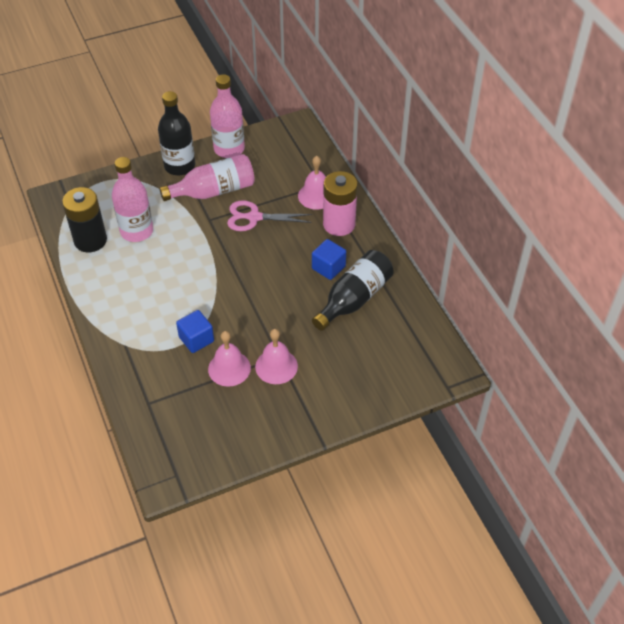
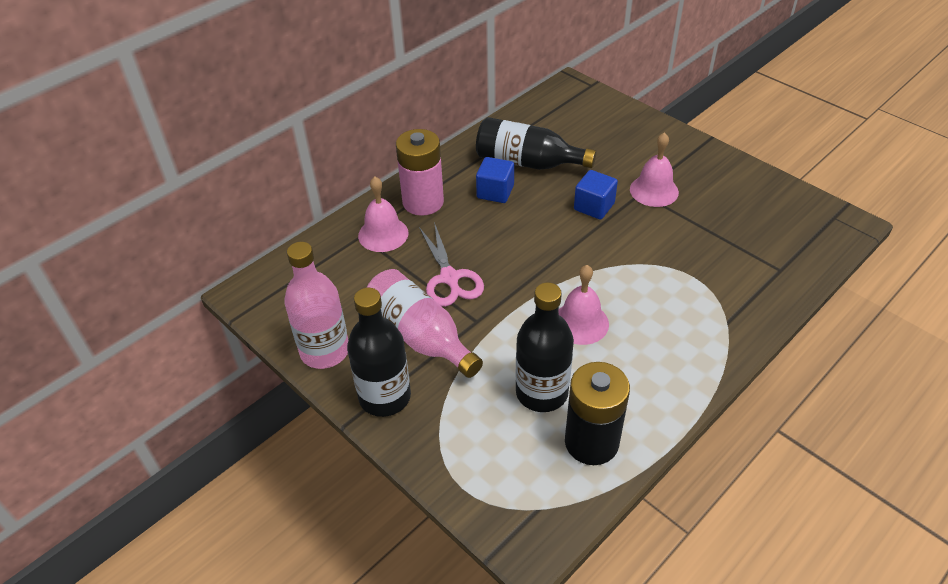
camera: 110 degrees left, 5 degrees down
(137, 231) = (541, 392): pink bottle -> black bottle
(196, 339) = (669, 262): blue cube -> blue cube (594, 206)
(229, 368) = (684, 223): pink bell -> pink bell (580, 323)

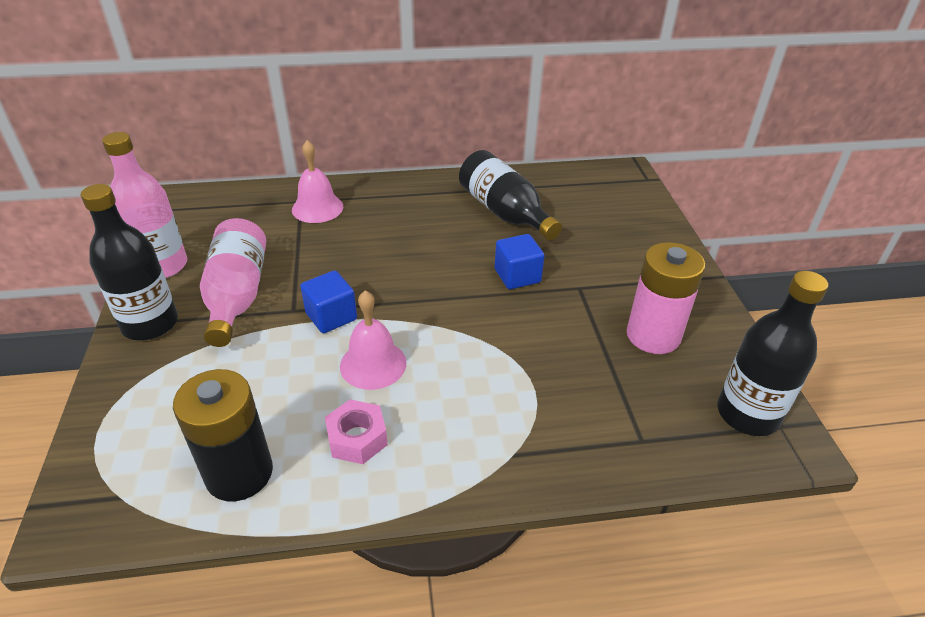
camera: 35 degrees right, 5 degrees down
(423, 202) = (378, 200): pink battery -> pink battery (653, 335)
(450, 278) = (319, 266): pink scissors -> none
(495, 192) = (446, 221): blue cube -> blue cube (331, 316)
(541, 392) = (260, 400): black bottle -> black bottle (747, 414)
(632, 373) = (357, 438): none -> pink nut
(654, 190) = (595, 292): pink bell -> none

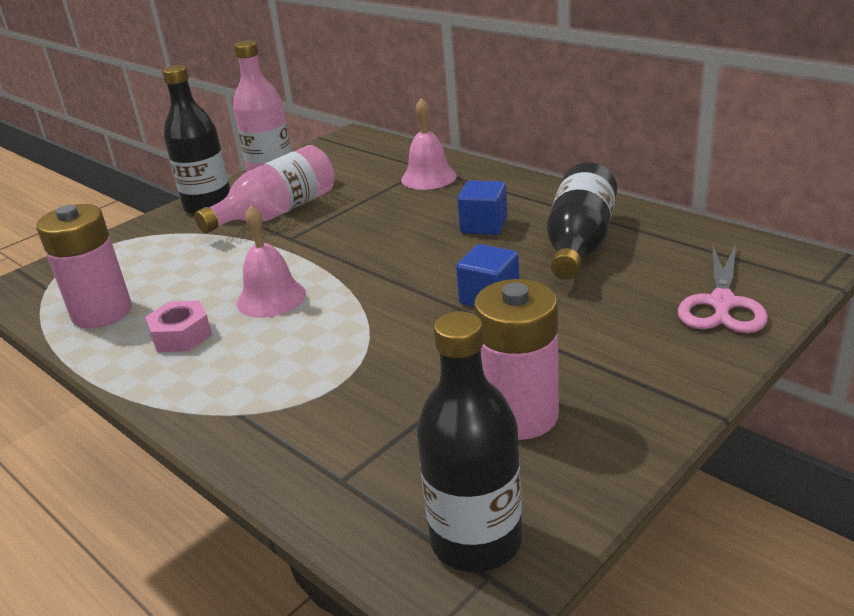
camera: 55 degrees right, 10 degrees down
(239, 473) = (102, 312): black battery -> pink battery
(331, 316) = (304, 254): blue cube -> blue cube (484, 226)
(630, 214) = (722, 304): none -> pink scissors

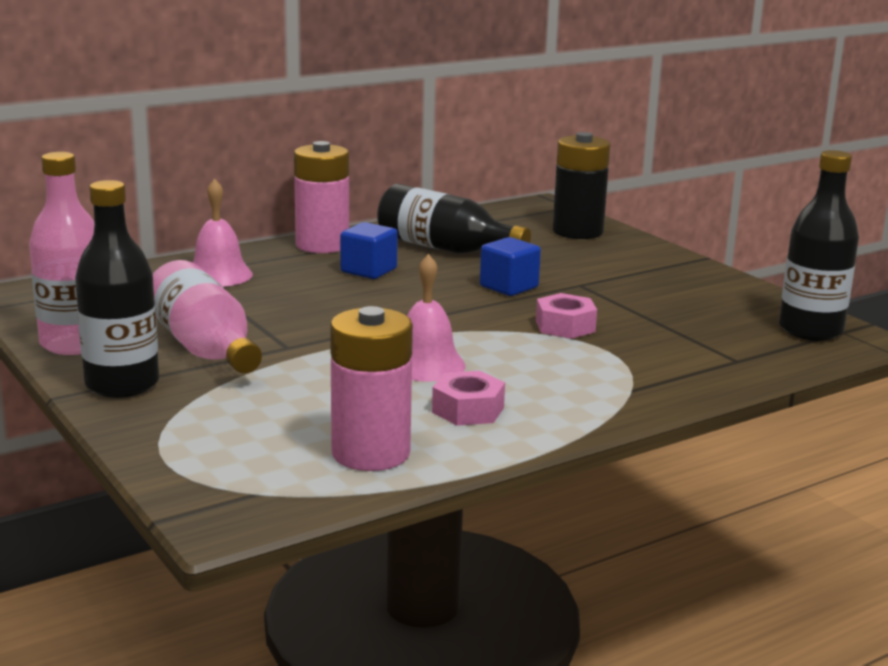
camera: 80 degrees left, 10 degrees down
(394, 348) = (565, 326): none -> pink nut
(520, 415) = (682, 301): pink battery -> pink battery (322, 245)
(722, 304) = (577, 231): pink scissors -> black battery

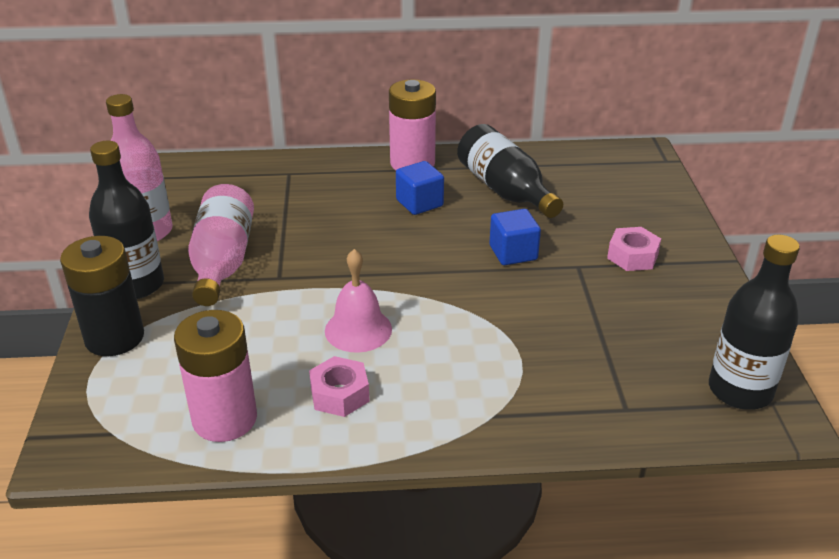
camera: 30 degrees right, 15 degrees up
(218, 275) = (306, 180): pink bell -> none
(565, 326) = (513, 316): pink nut -> pink nut (632, 256)
(577, 231) = (642, 195): black battery -> black battery (114, 337)

